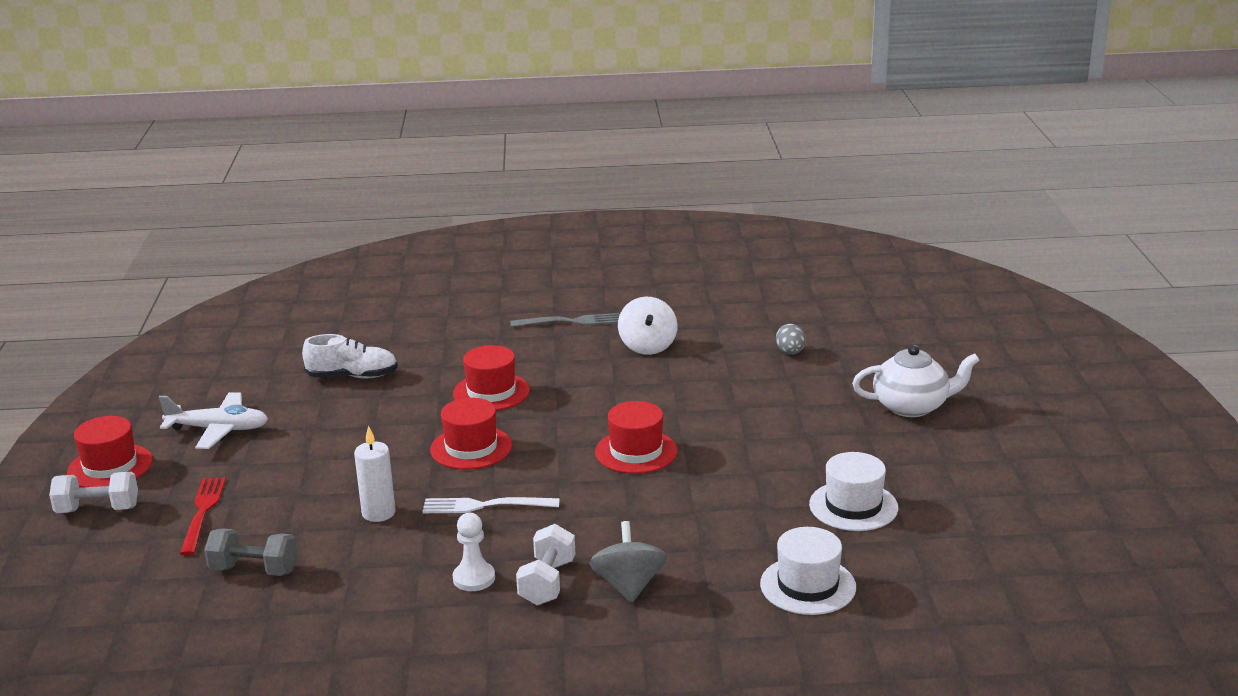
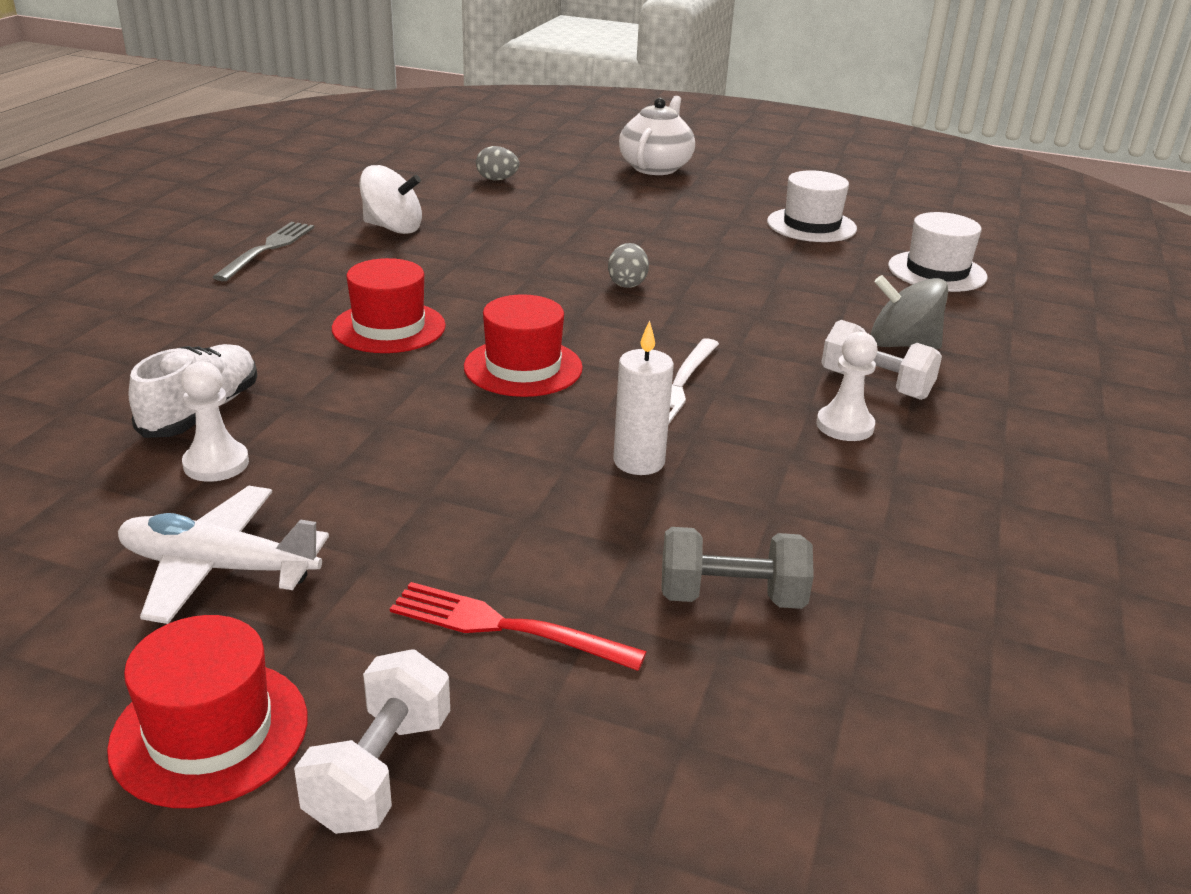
camera: 70 degrees left, 5 degrees up
(218, 429) = (219, 568): white plane -> white plane turned 105 degrees counterclockwise
(254, 570) = (731, 597): grey dumbbell -> grey dumbbell turned 60 degrees clockwise
(305, 398) = (216, 464): none -> white pawn
(636, 452) = (627, 283): red hat -> grey egg

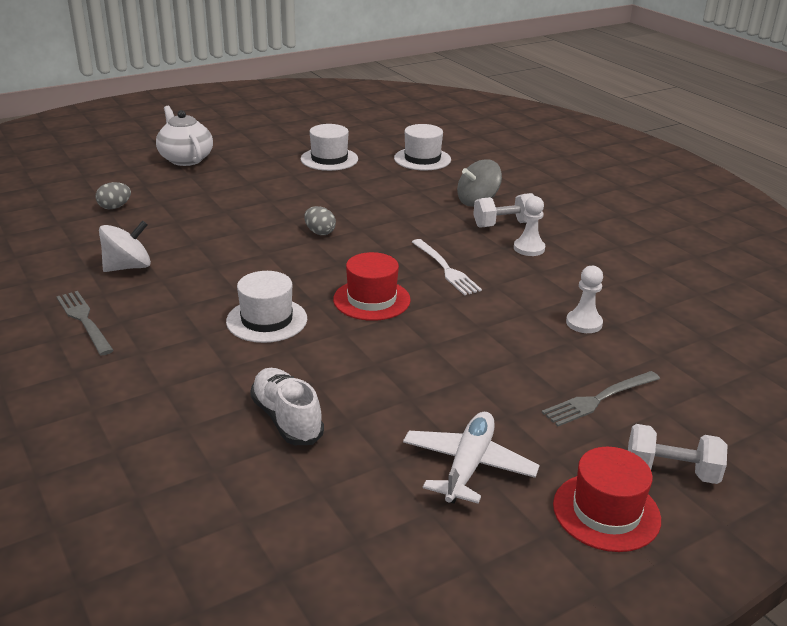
camera: 50 degrees left, 0 degrees up
(216, 464) = (357, 433): white pawn -> white pawn (584, 323)
(219, 568) = (468, 466): white plane -> white plane turned 150 degrees clockwise
(380, 770) = (671, 471): white dumbbell -> white dumbbell turned 45 degrees counterclockwise
(389, 327) = (267, 320): red hat -> white hat
(505, 627) = (598, 400): red fork -> grey fork
(639, 462) = (501, 309): white candle -> none
(731, 597) = (628, 336): grey dumbbell -> none

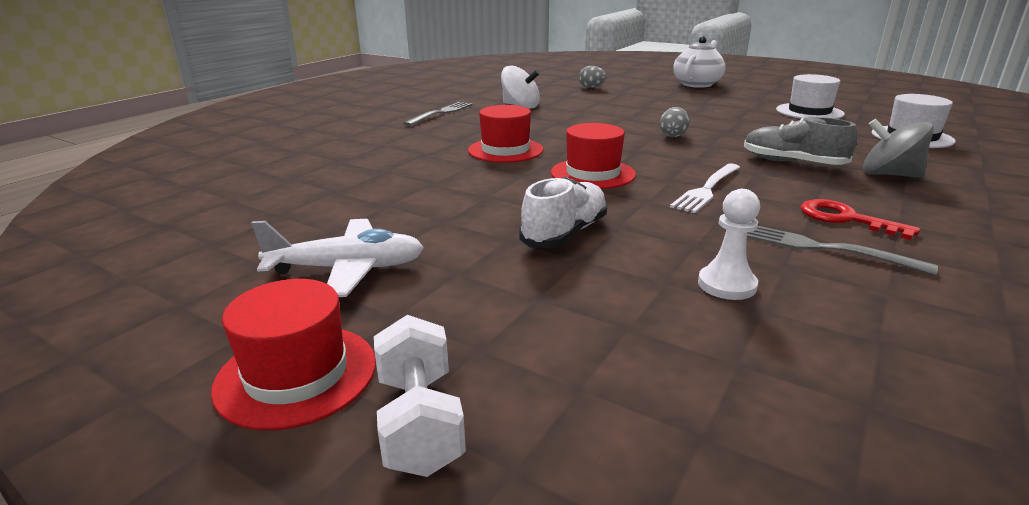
camera: 65 degrees right, 5 degrees down
(267, 320) = (505, 150): white hat -> red hat
(286, 419) = (371, 185): white shoe -> white shoe (565, 233)
(427, 218) = (792, 163): none -> grey shoe
(504, 225) = (869, 196): white dumbbell -> none
(529, 248) = (845, 219): white pawn -> red key
(598, 400) = (550, 327): grey fork -> grey fork (822, 248)

